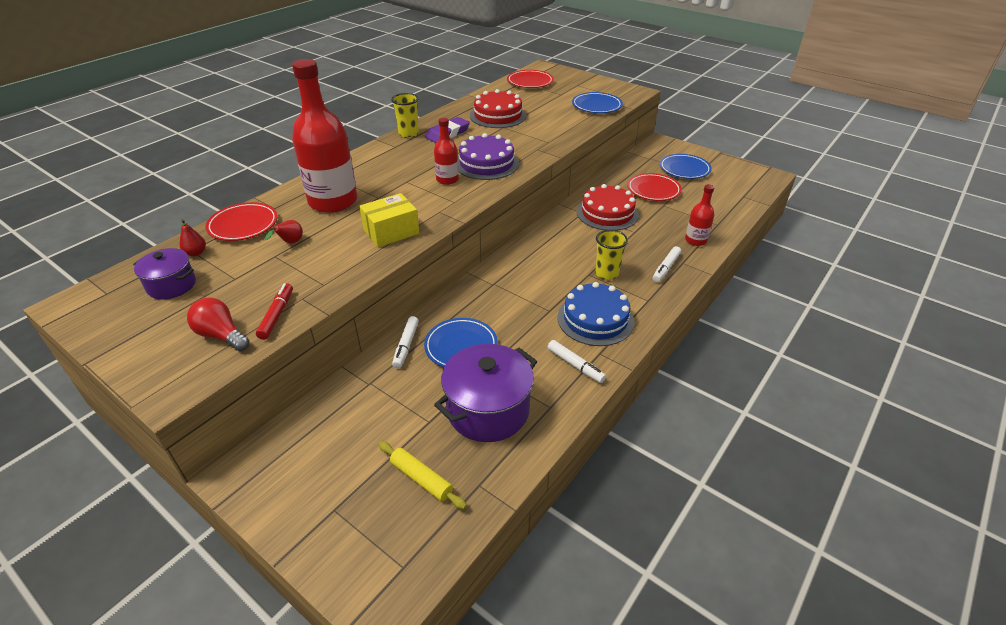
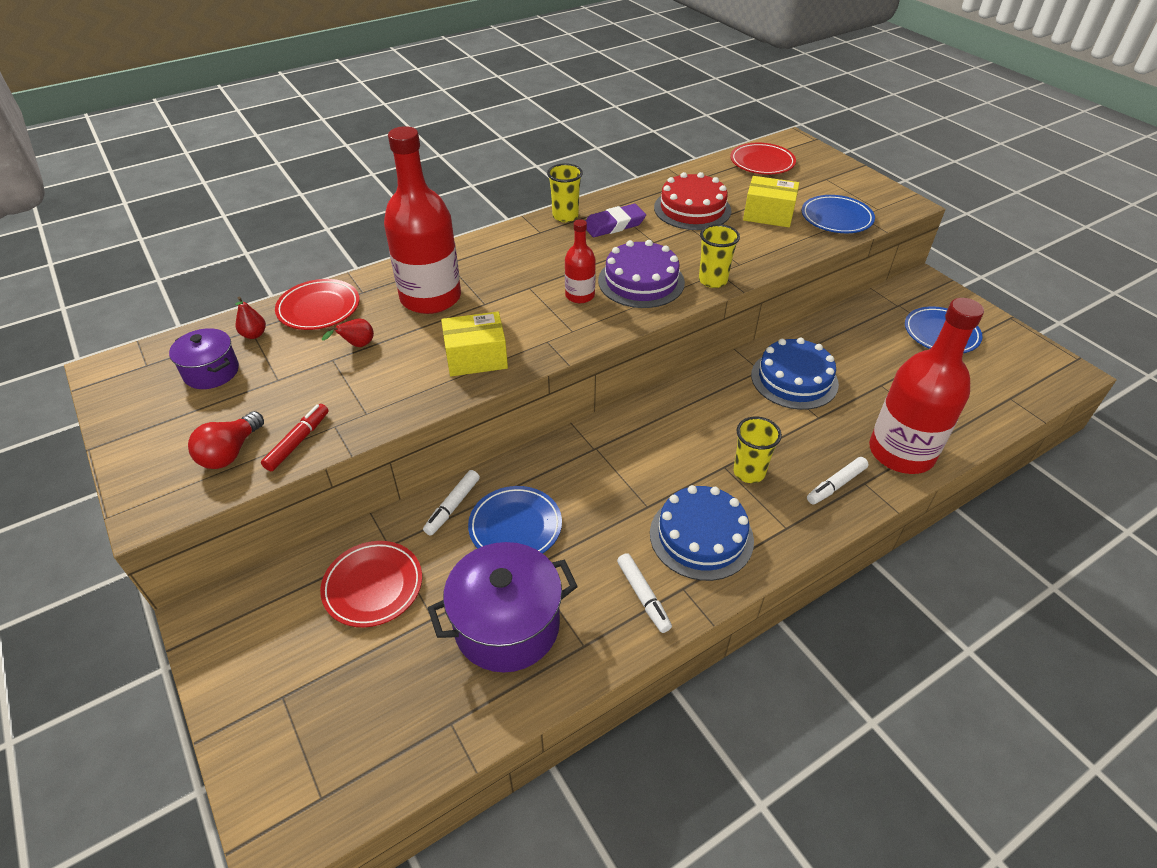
camera: 20 degrees right, 5 degrees up
(221, 335) = (230, 452): red light bulb -> red light bulb turned 120 degrees counterclockwise
(421, 479) = (390, 691): yellow rolling pin -> none
(536, 154) = (713, 280): none -> yellow cup
(551, 111) = (768, 214): none -> yellow box
(607, 213) = (794, 379): red cake -> blue cake
(653, 190) = (878, 357): red plate -> red plate (373, 586)
(695, 240) = (901, 452): red bottle -> red bottle, size x2.06

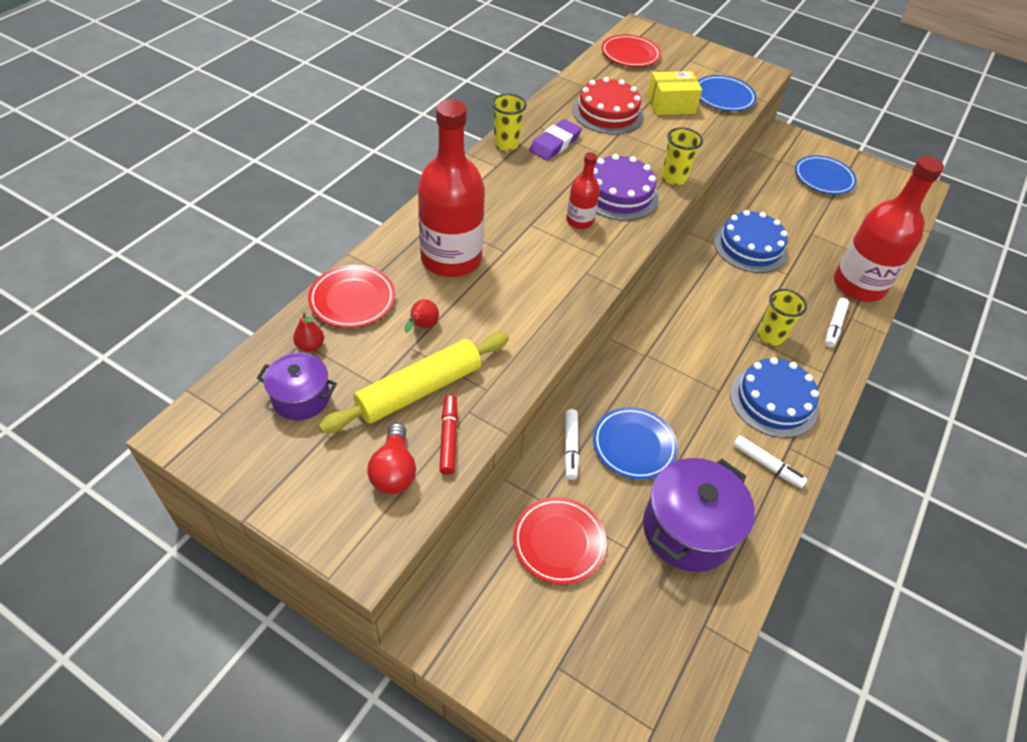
camera: 30 degrees left, 5 degrees up
(308, 395) = (419, 390): none -> yellow rolling pin
(476, 357) = (539, 306): yellow box -> none

